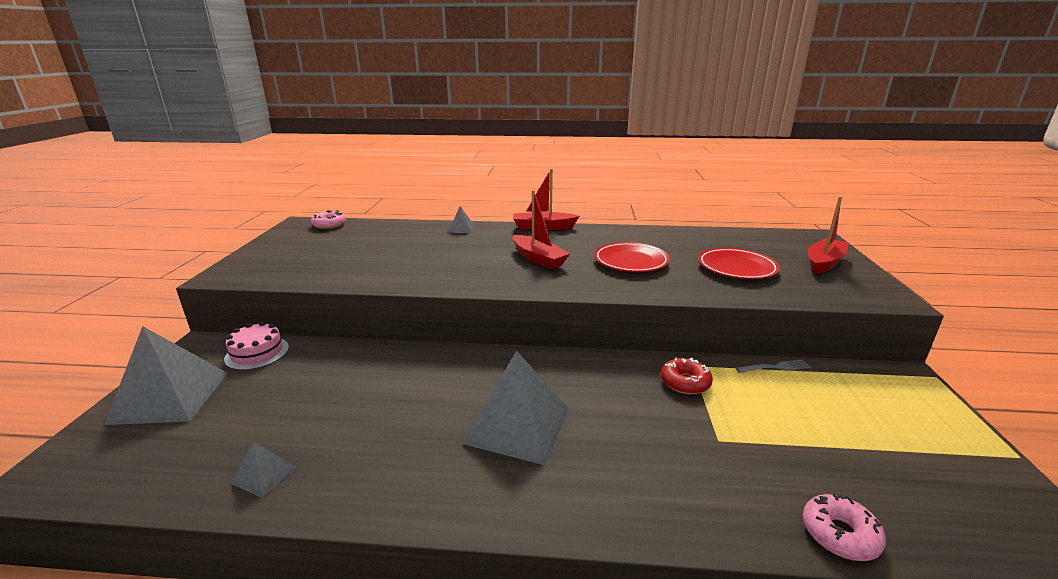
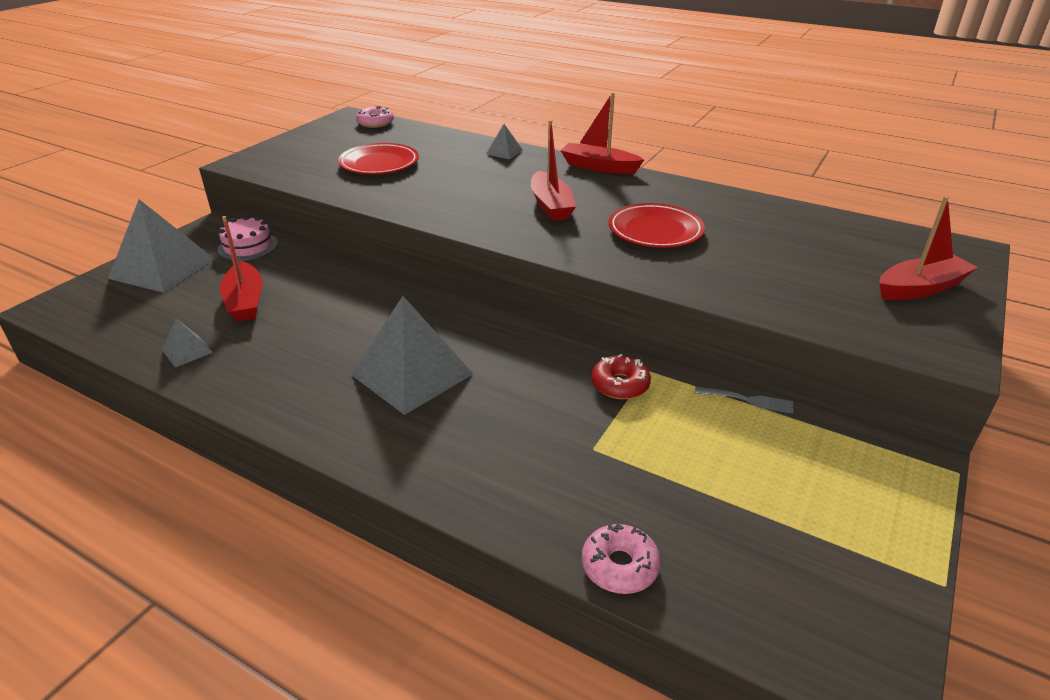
camera: 25 degrees right, 10 degrees up
(294, 405) = (245, 301): none -> red boat
(736, 268) = (782, 268): red plate -> red plate (379, 164)

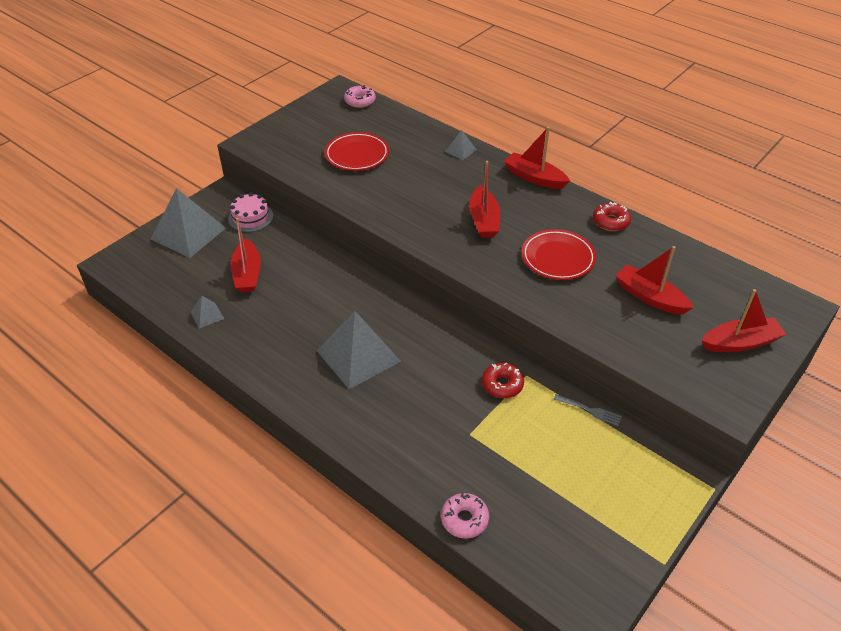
camera: 10 degrees right, 10 degrees up
(704, 195) = (610, 222): none -> red donut
(785, 256) = (650, 297): none -> red boat

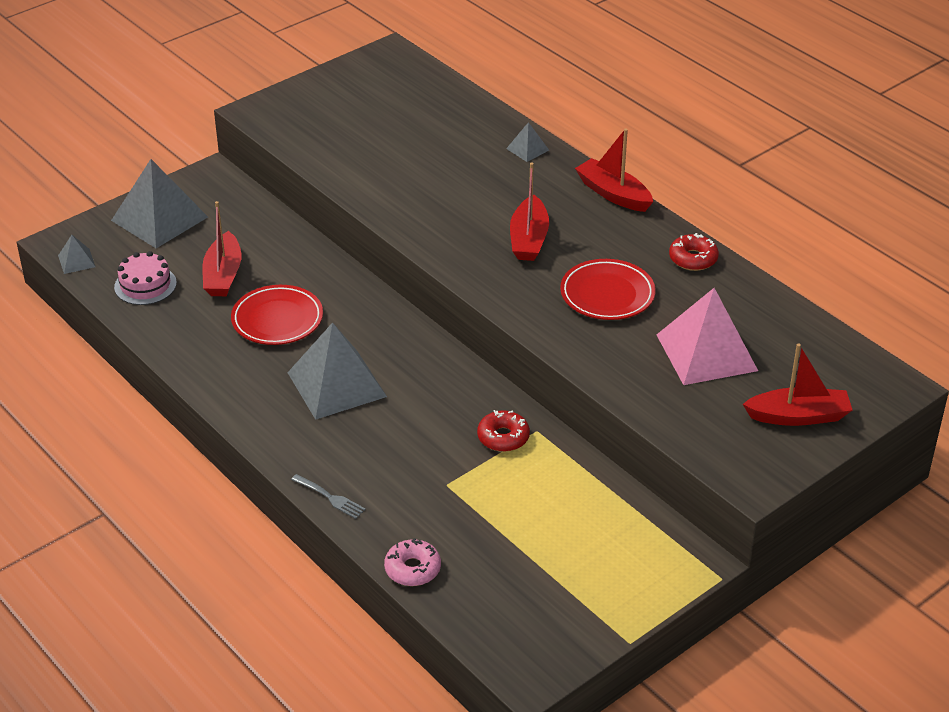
camera: 10 degrees right, 5 degrees down
(207, 315) = (164, 317): grey pyramid -> grey pyramid (76, 261)
(250, 217) = (242, 207): pink cake -> pink cake (145, 285)
(357, 155) = (390, 141): red plate -> red plate (277, 319)
(360, 101) = (413, 71): pink donut -> none
(590, 410) = (601, 478): grey fork -> grey fork (330, 497)
(650, 297) = (706, 352): red boat -> pink pyramid

